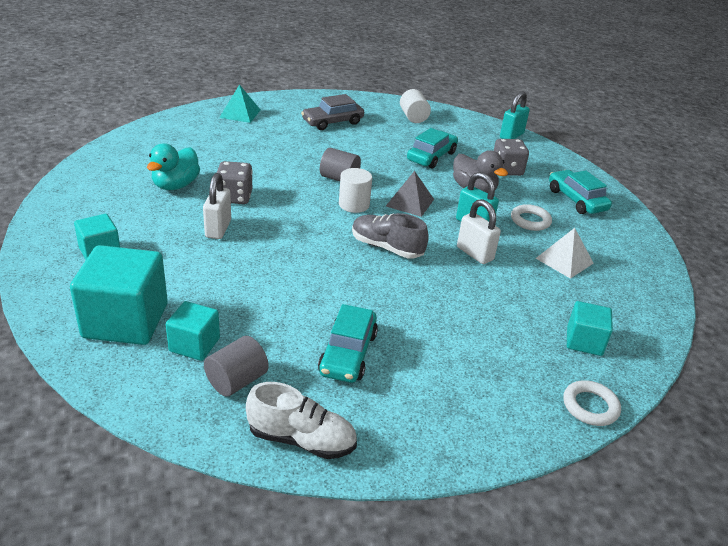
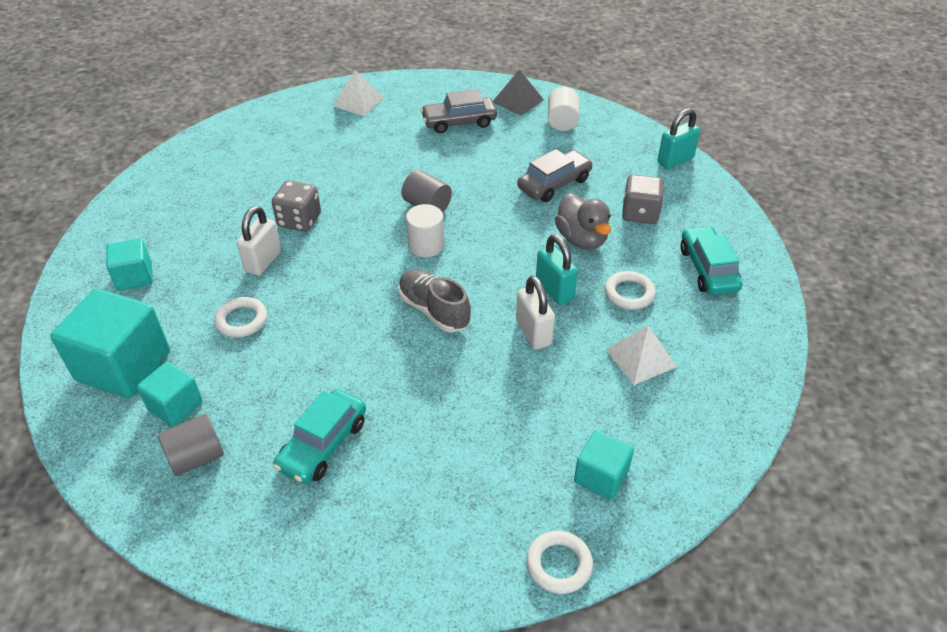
camera: 20 degrees right, 10 degrees up
(175, 185) = (245, 198): turquoise duck -> none
(222, 273) = (241, 320): none -> white ring
(240, 113) = (358, 101): turquoise pyramid -> white pyramid
(301, 439) = (227, 540): white shoe -> none
(410, 202) = (493, 249): grey pyramid -> grey pyramid (518, 101)
(431, 156) = (554, 184): turquoise car -> grey car

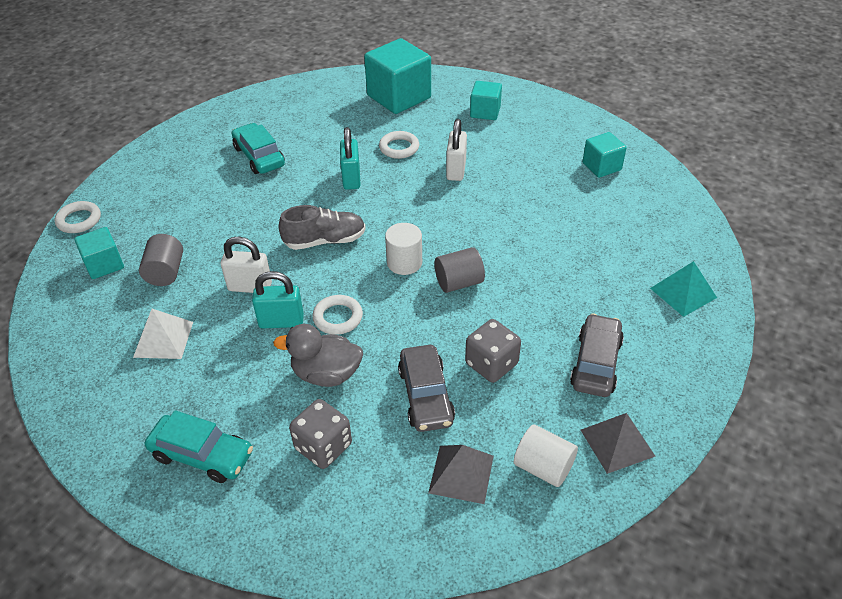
camera: 120 degrees right, 0 degrees up
(175, 406) = (346, 110): turquoise cube -> turquoise cube (601, 166)
(196, 457) = (299, 111): grey cylinder -> grey cylinder (165, 272)
(263, 261) = (456, 170): white padlock -> white padlock turned 45 degrees clockwise
(299, 220) = (495, 200): grey dice -> grey dice (491, 364)
(358, 101) = (683, 292): white pyramid -> turquoise pyramid
(598, 149) = (461, 474): none -> grey pyramid
(629, 293) = (231, 371): white ring -> white ring (338, 317)
(675, 160) = (386, 548): turquoise padlock -> turquoise padlock (351, 179)

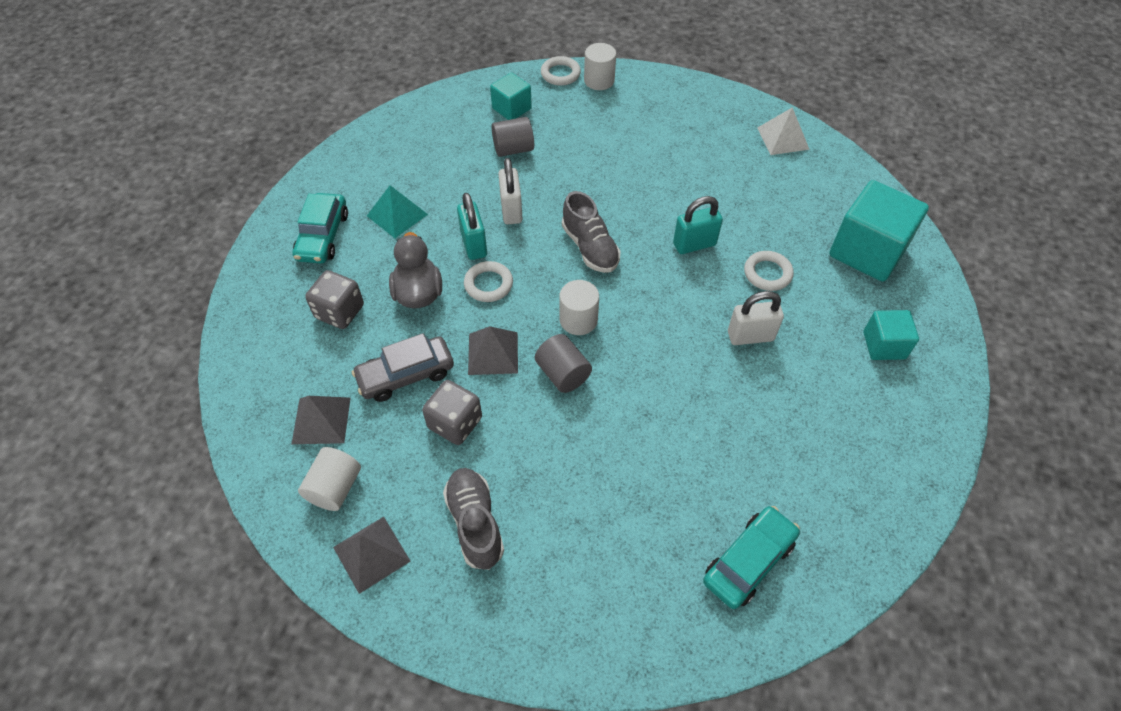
camera: 75 degrees right, 10 degrees up
(110, 195) = (599, 80): none -> white cylinder
(163, 339) = (436, 174): white pyramid -> white pyramid (782, 138)
(259, 156) = (698, 162): turquoise car -> turquoise car (748, 561)
(421, 326) = (493, 353): none -> grey pyramid
(596, 363) = (475, 523): grey car -> grey shoe
(601, 166) = (829, 498): turquoise cube -> none
(683, 292) = (612, 616): turquoise pyramid -> turquoise pyramid (397, 215)

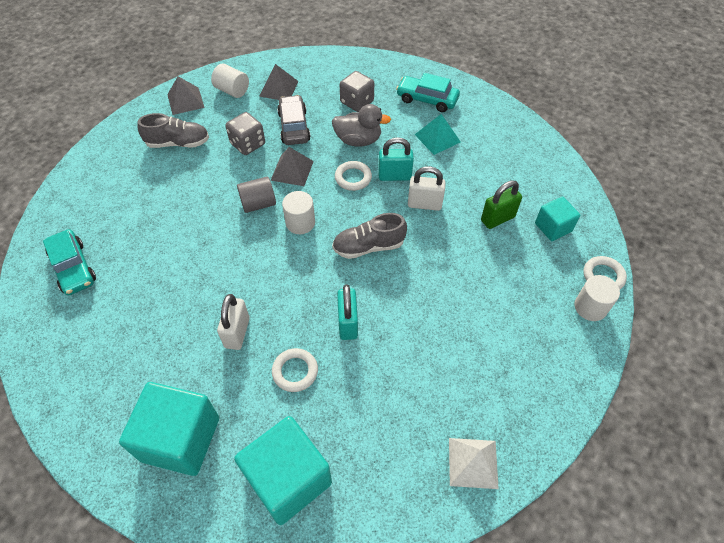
camera: 105 degrees right, 0 degrees up
(513, 149) = (497, 219): grey cylinder -> green padlock
(884, 345) = (180, 439): turquoise cube -> turquoise cube, size x1.81

